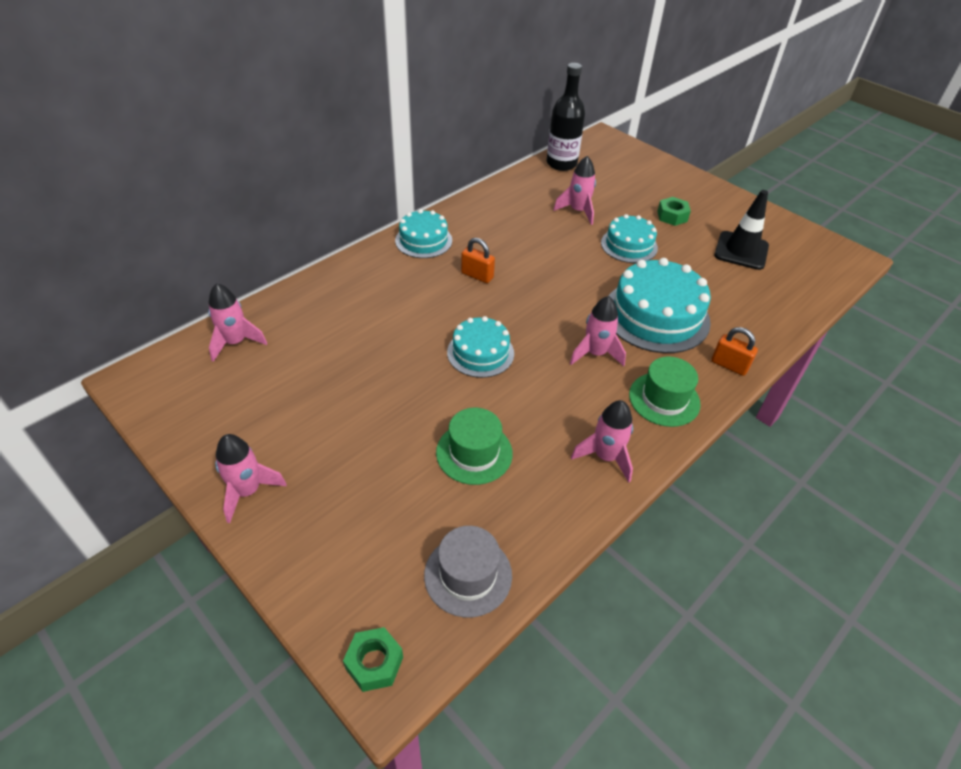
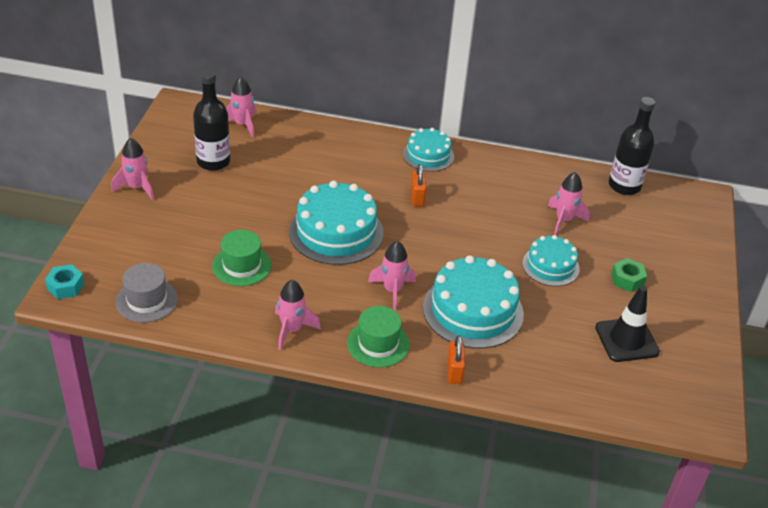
camera: 55 degrees right, 5 degrees down
(273, 396) = (213, 161): none -> black bottle
(374, 663) = (65, 286): green nut -> turquoise nut
(480, 353) = (336, 232): turquoise cake -> turquoise cake, size x1.68

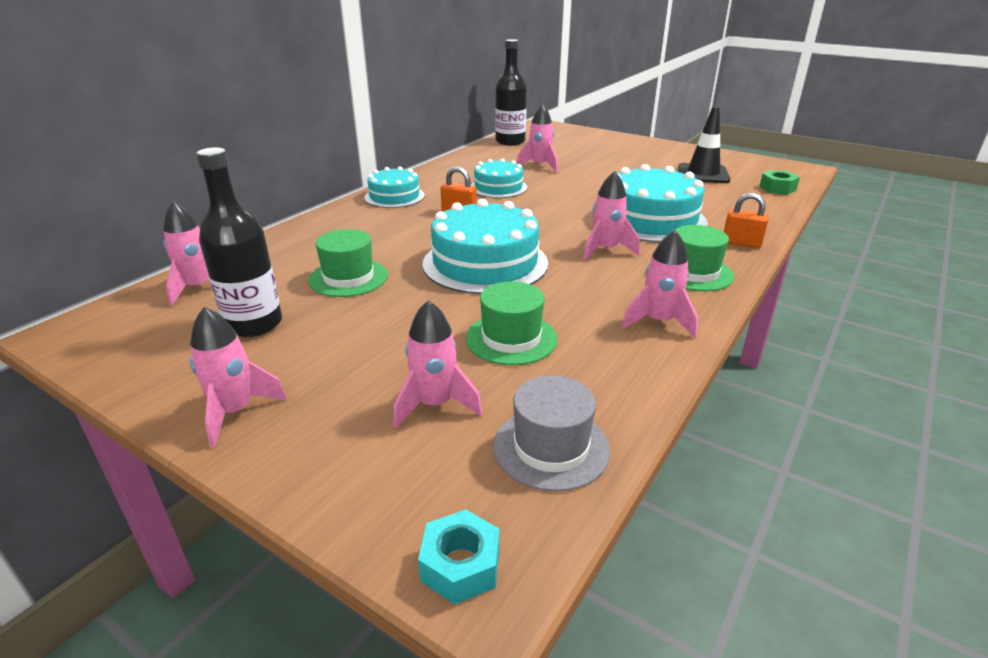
camera: 65 degrees left, 10 degrees down
(166, 251) = (435, 404): none -> pink rocket
(283, 177) = (348, 278): none -> green hat
(550, 266) = (599, 180): turquoise cake -> turquoise cake (498, 187)
(627, 279) = (628, 161): green nut -> green nut (777, 188)

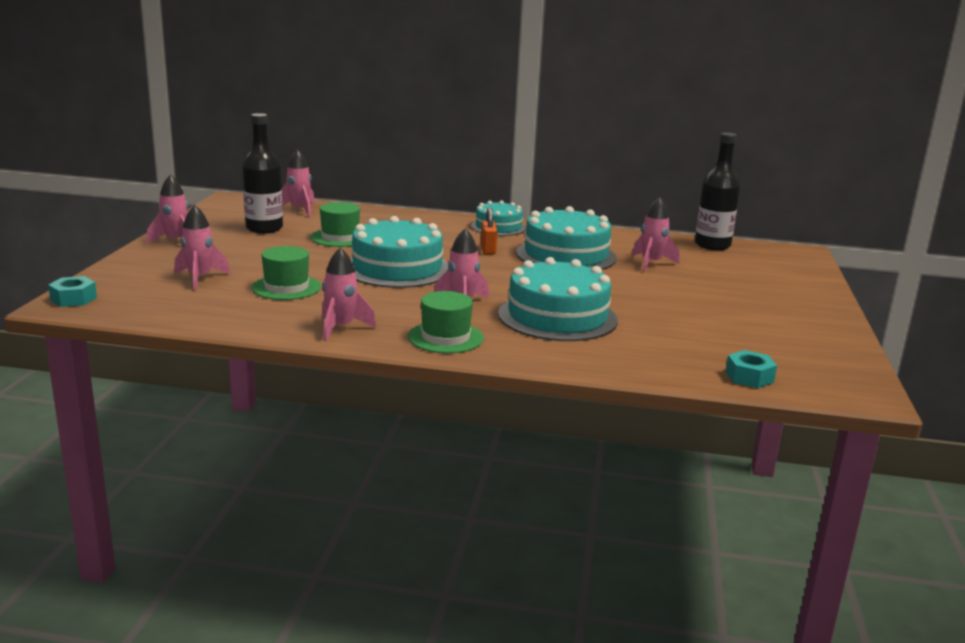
camera: 65 degrees right, 10 degrees down
(498, 187) = (566, 255): turquoise cake -> turquoise cake, size x1.68
(551, 447) = (168, 308): grey hat -> none
(703, 174) = (742, 336): black traffic cone -> none
(741, 243) = (539, 356): orange padlock -> none
(777, 188) = (749, 377): green nut -> turquoise nut

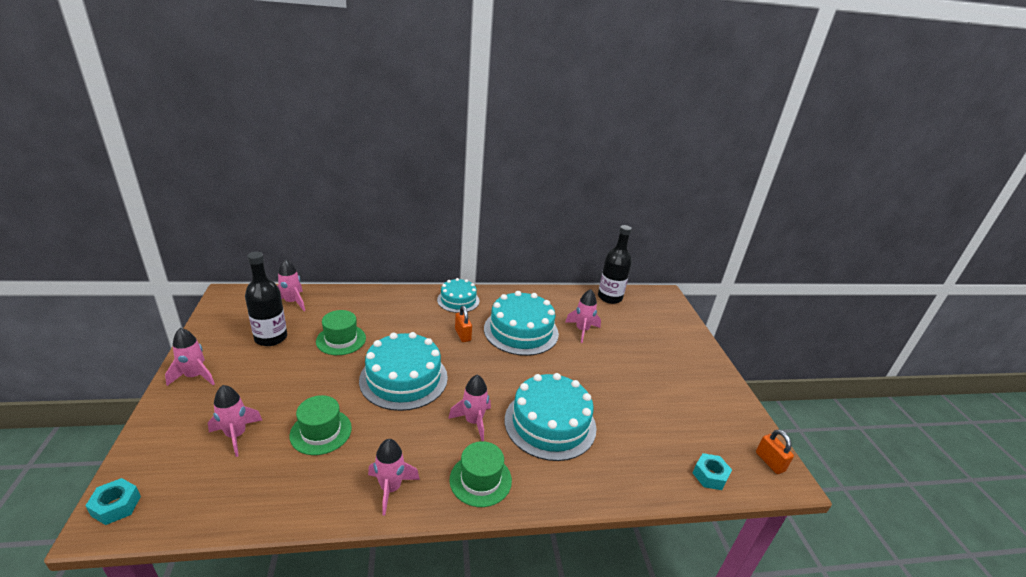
camera: 20 degrees left, 10 degrees up
(849, 381) = (769, 462): none -> orange padlock

